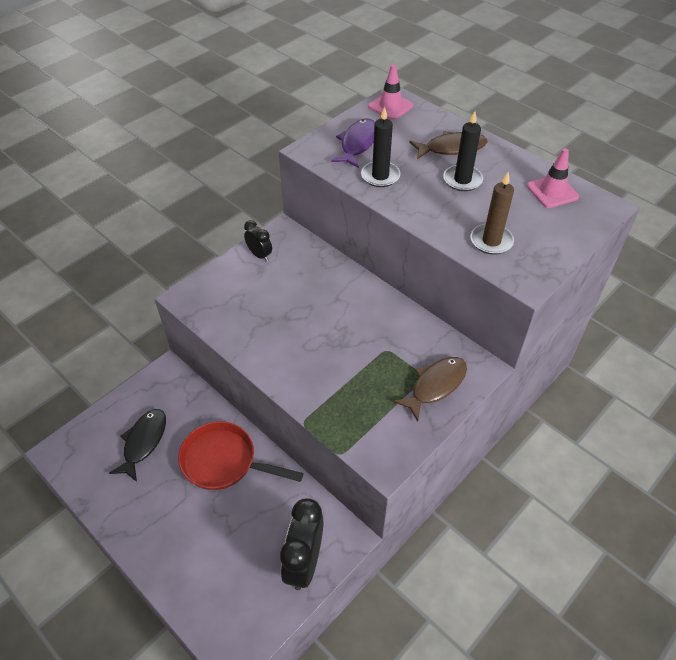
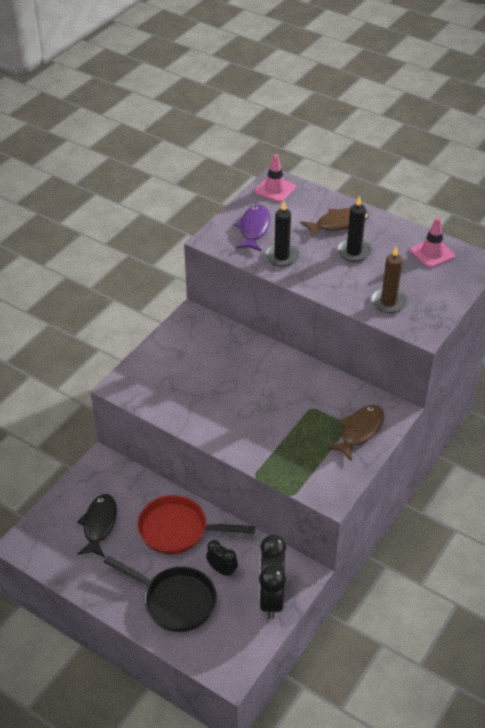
camera: 10 degrees left, 5 degrees down
(197, 547) = (175, 601): none -> black pan
(259, 255) = (176, 340): black clock -> black clock (222, 570)

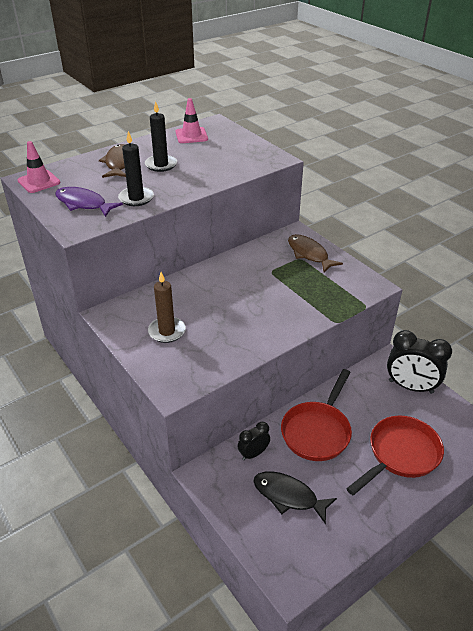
camera: 70 degrees left, 5 degrees down
(175, 601) = (400, 454): black pan -> red pan
(222, 570) = (373, 411): black clock -> black clock (253, 454)
(388, 302) = (234, 164): brown candle -> brown candle (167, 331)

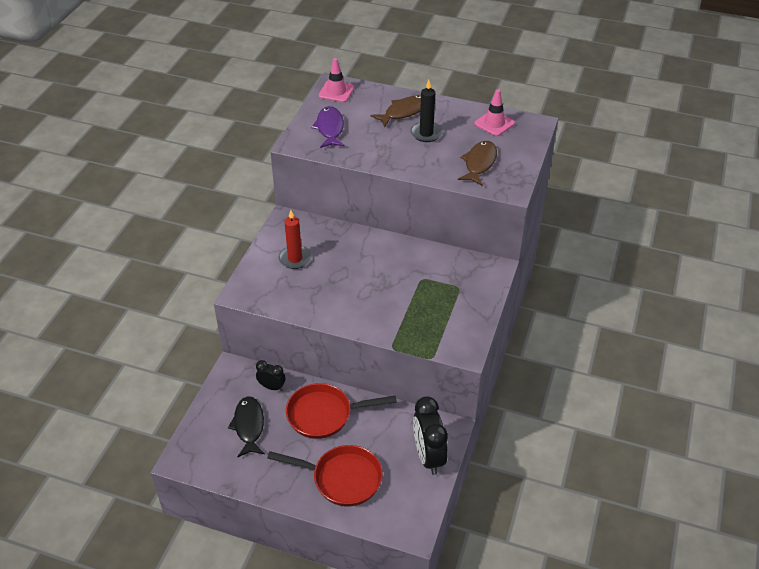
camera: 55 degrees right, 5 degrees up
(136, 198) = (364, 148): black candle -> none
(167, 331) = (295, 259): brown candle -> red candle
(309, 254) = (471, 290): brown fish -> brown fish (479, 163)

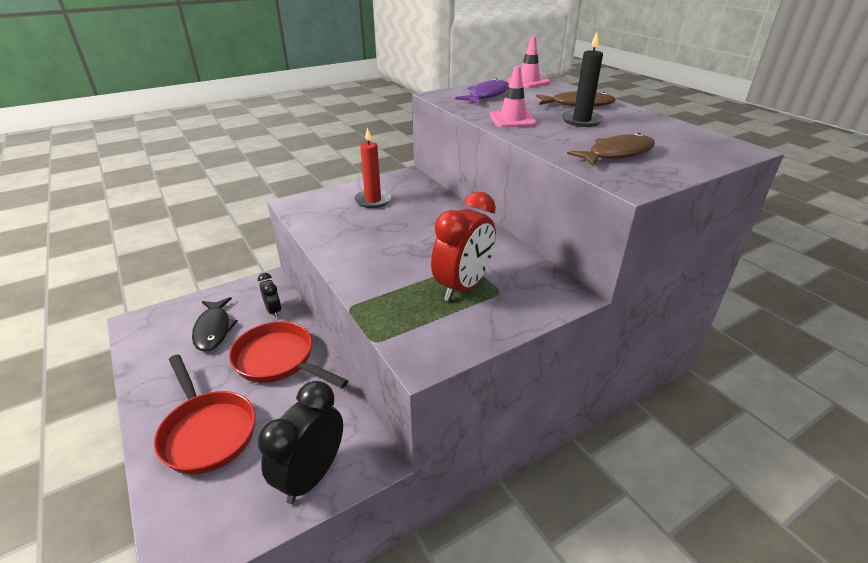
camera: 40 degrees right, 10 degrees down
(249, 426) = (213, 329): black fish -> black fish turned 135 degrees clockwise
(437, 296) = (463, 287): none -> red clock
(494, 123) = (679, 135): pink traffic cone -> pink traffic cone (512, 120)

